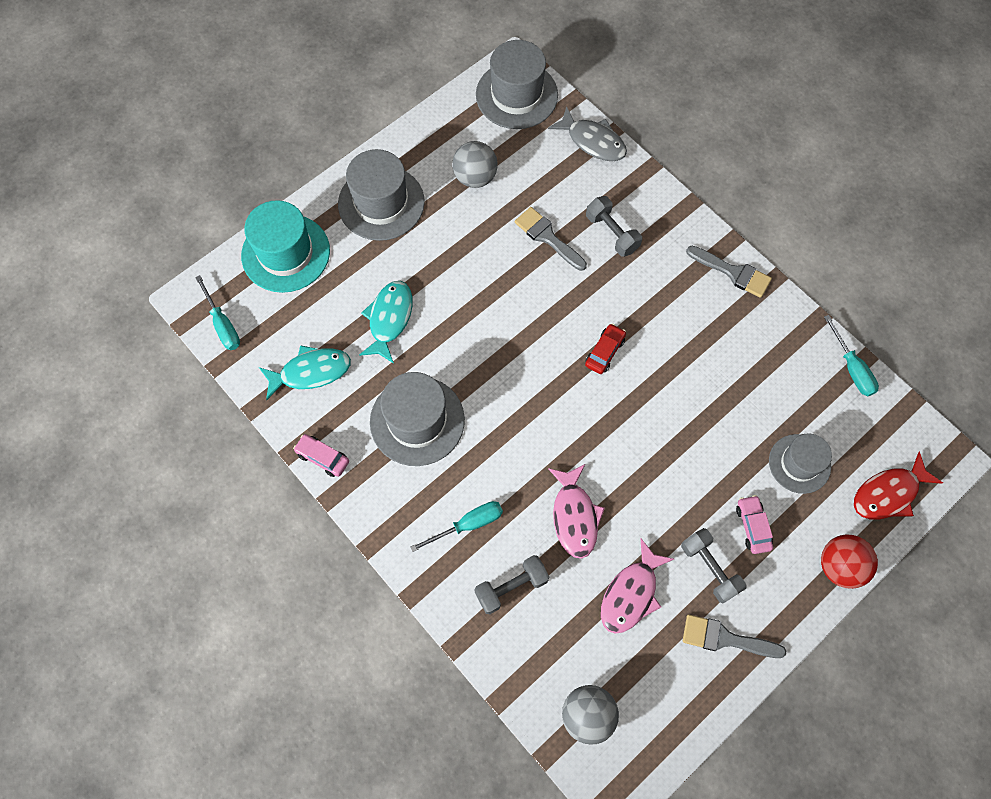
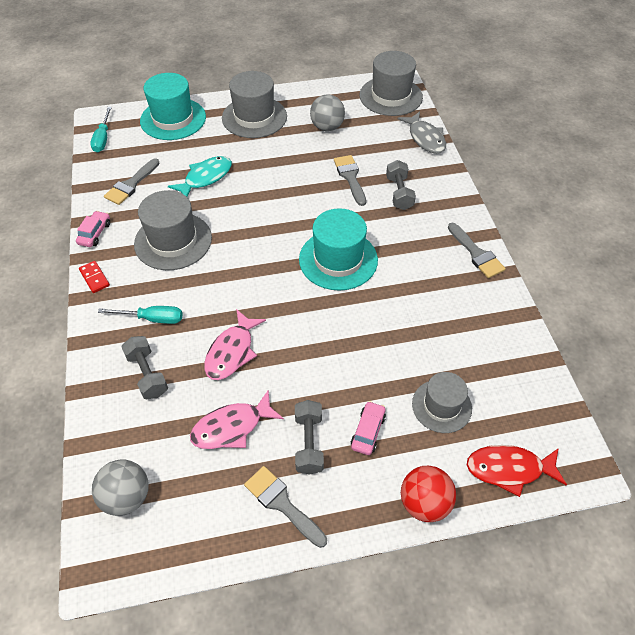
camera: 30 degrees right, 15 degrees down
(311, 372) = (131, 184): turquoise fish -> grey brush
(323, 457) = (95, 233): pink car -> pink car turned 45 degrees clockwise
(368, 512) = (94, 278): none -> red domino
(511, 587) = (147, 374): grey dumbbell -> grey dumbbell turned 60 degrees clockwise
(604, 352) = (338, 259): red car -> turquoise hat
(851, 368) = (536, 359): turquoise screwdriver -> none

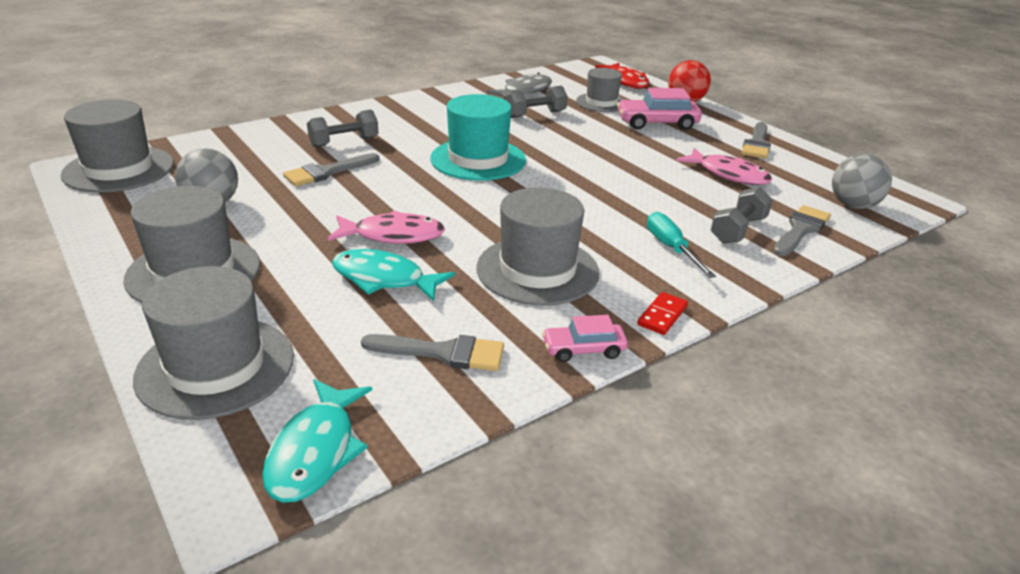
camera: 115 degrees left, 20 degrees down
(103, 138) = (315, 451): turquoise screwdriver -> turquoise fish
(173, 119) = (216, 367): turquoise hat -> grey hat
(232, 352) = (655, 191): pink fish -> pink fish (393, 235)
(309, 443) = (697, 142): grey dumbbell -> grey dumbbell (535, 114)
(368, 431) = (657, 123): pink car -> pink car, size x1.66
(425, 138) = (225, 139): grey fish -> grey fish (524, 91)
(476, 253) = (417, 102): grey brush -> grey brush (801, 230)

